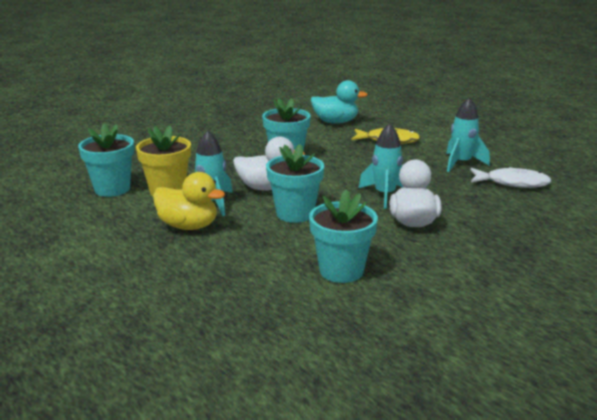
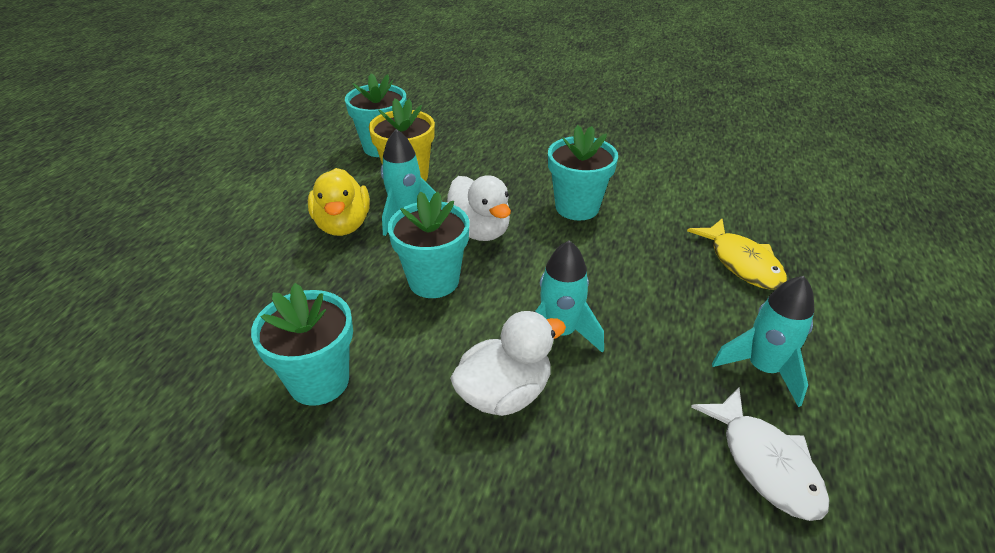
camera: 55 degrees right, 15 degrees up
(335, 122) = (735, 194): turquoise duck -> none

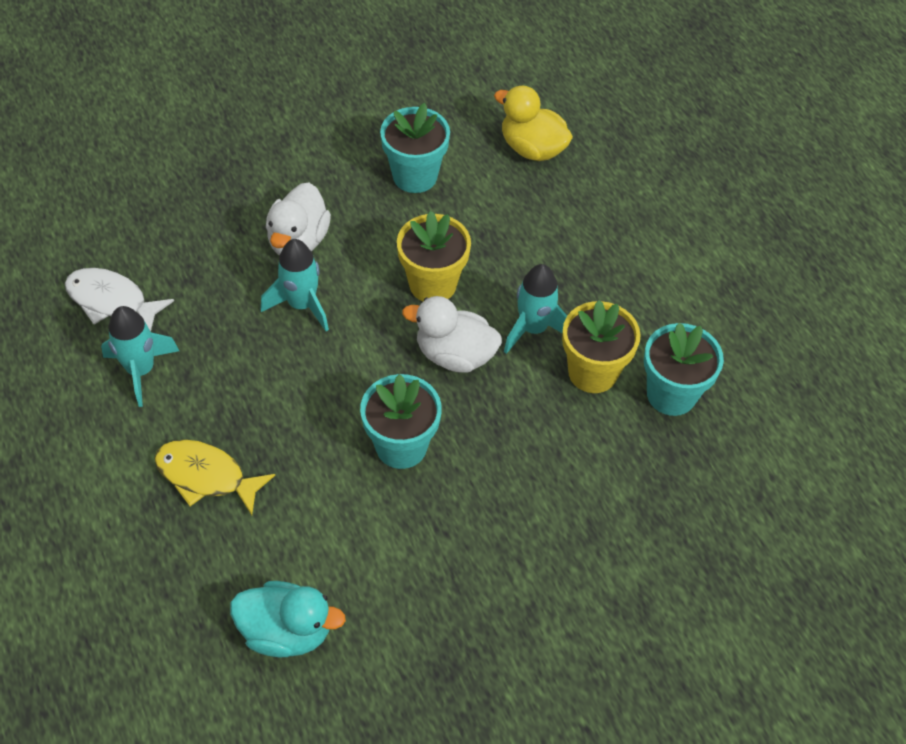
camera: 135 degrees right, 15 degrees up
(343, 225) = (566, 283): yellow duck -> yellow duck (532, 148)
(433, 281) = (432, 284): turquoise flower pot -> yellow flower pot
(733, 172) = (287, 631): none -> turquoise duck

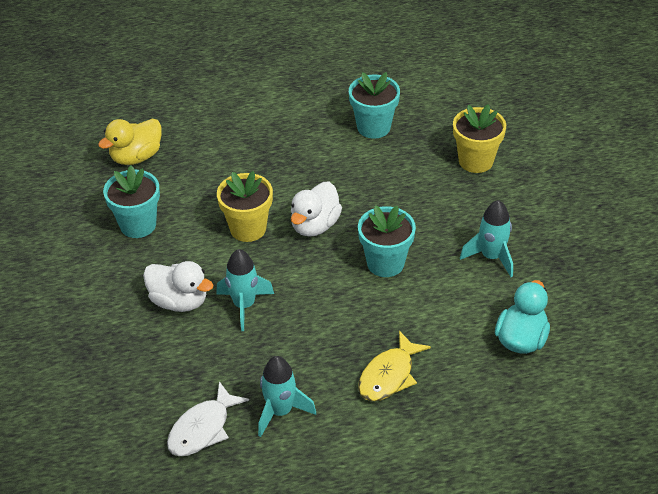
camera: 75 degrees left, 10 degrees down
(533, 329) = (303, 182): turquoise rocket -> turquoise rocket (491, 257)
(592, 372) = (347, 160): yellow flower pot -> yellow flower pot (476, 161)

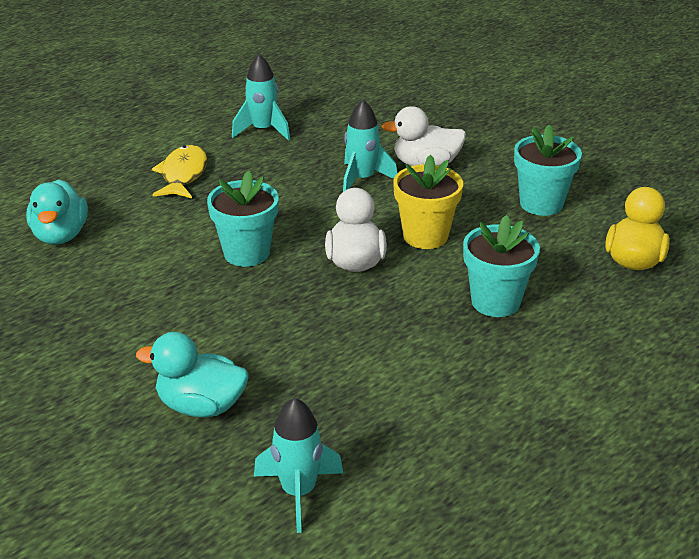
camera: 150 degrees right, 10 degrees down
(203, 428) = (317, 106): white fish -> none
(373, 127) = (382, 402): turquoise flower pot -> turquoise flower pot (495, 302)
(476, 161) = (201, 406): yellow flower pot -> turquoise duck
(491, 257) = (125, 296): turquoise rocket -> turquoise rocket (298, 492)

